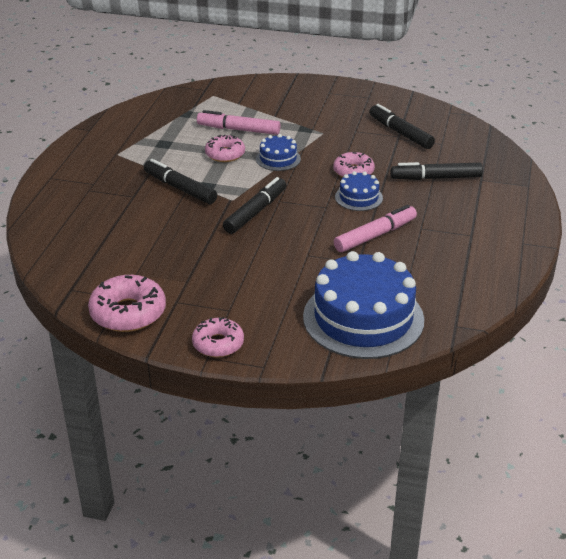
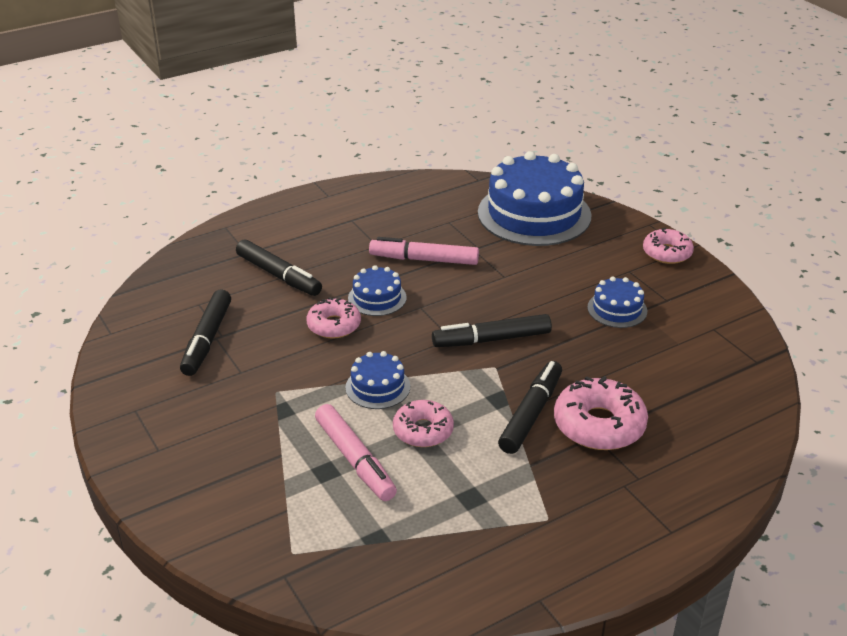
camera: 135 degrees left, 0 degrees up
(128, 313) = (719, 312): pink donut -> pink donut (599, 425)
(180, 188) = (531, 414): black marker -> black marker turned 150 degrees counterclockwise
(203, 274) = (617, 309): none -> blue cake

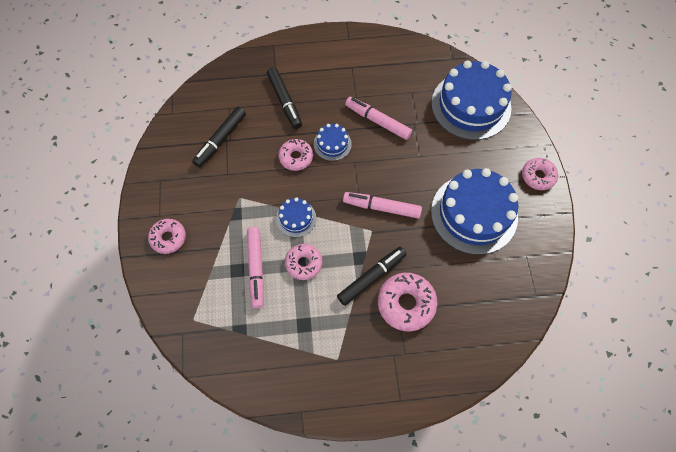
camera: 25 degrees right, 30 degrees up
(190, 470) = (168, 238): none -> pink donut
(491, 339) = (381, 207): black marker -> pink marker
(617, 309) = (474, 214): blue cake -> blue cake, size x2.15

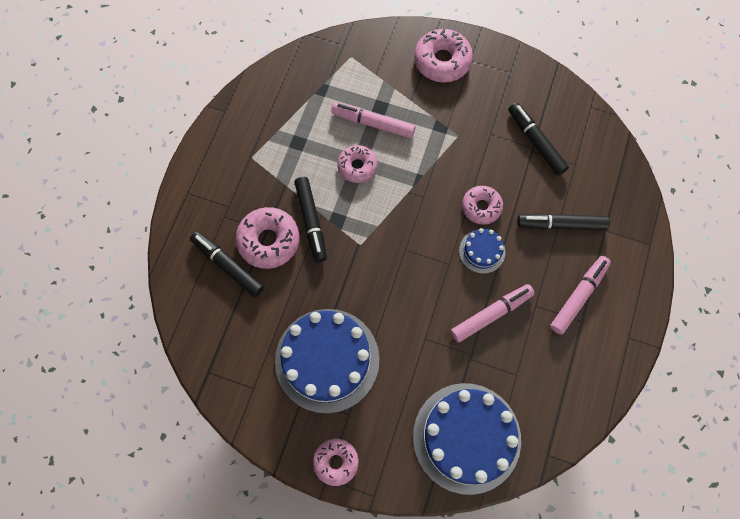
camera: 115 degrees right, 5 degrees up
(168, 238) = (442, 61): pink donut -> pink donut, size x1.53
(296, 218) = (409, 178): blue cake -> none
(381, 207) = (381, 267): pink marker -> pink marker (578, 296)
(445, 326) = (228, 265): none -> black marker

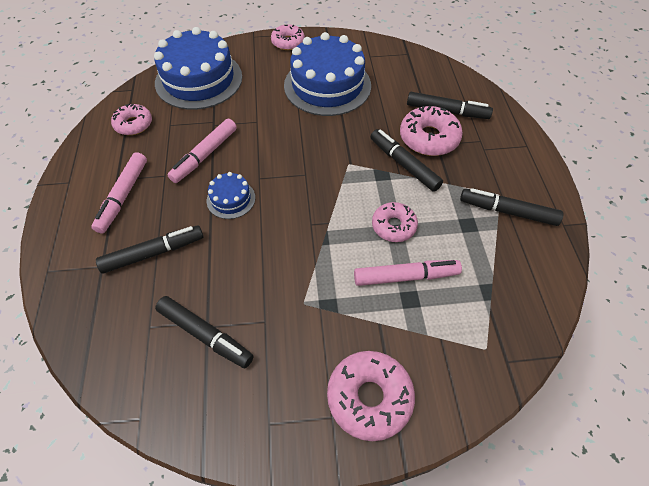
camera: 155 degrees right, 15 degrees down
(258, 140) = (507, 211): none -> black marker
(481, 207) = (246, 237): pink donut -> pink donut (133, 124)

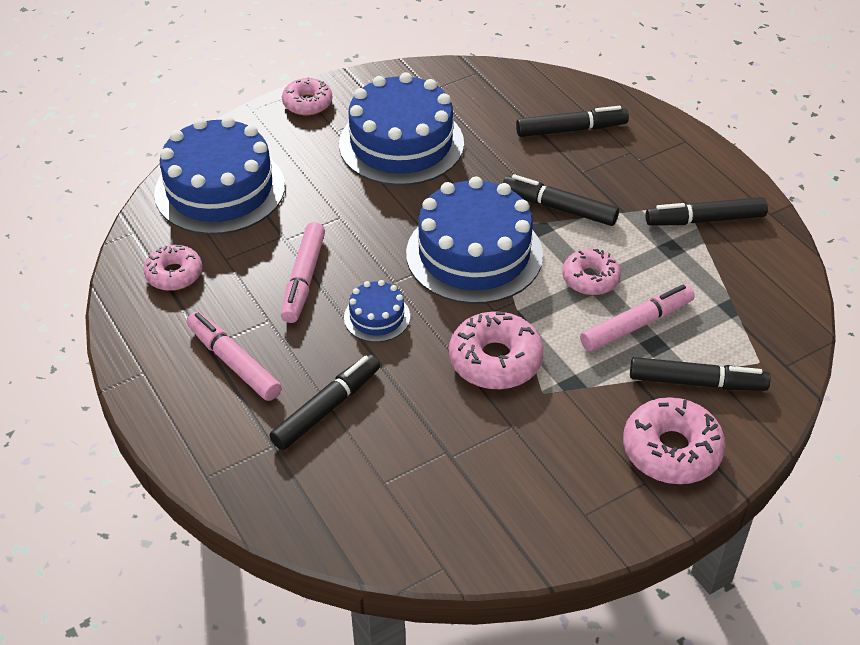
camera: 25 degrees left, 10 degrees down
(123, 196) = (234, 362): pink marker -> pink marker turned 150 degrees clockwise
(205, 335) = (455, 464): black marker -> black marker (697, 382)
(324, 177) = (474, 254): none -> blue cake
(429, 138) = (569, 168): pink donut -> pink donut (495, 360)

